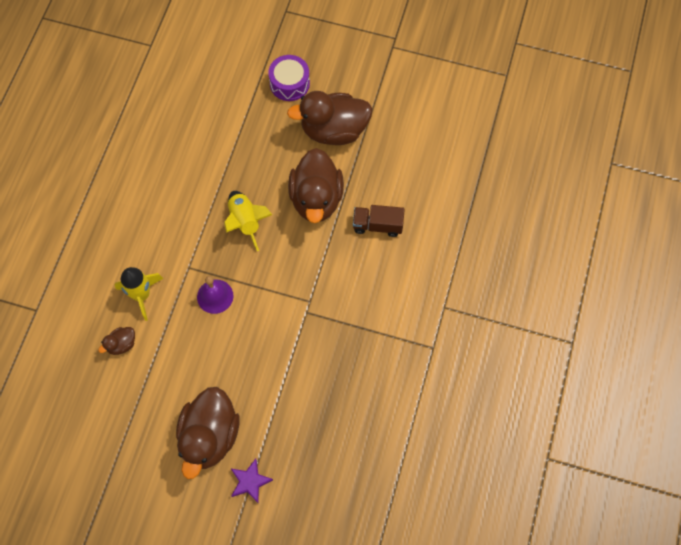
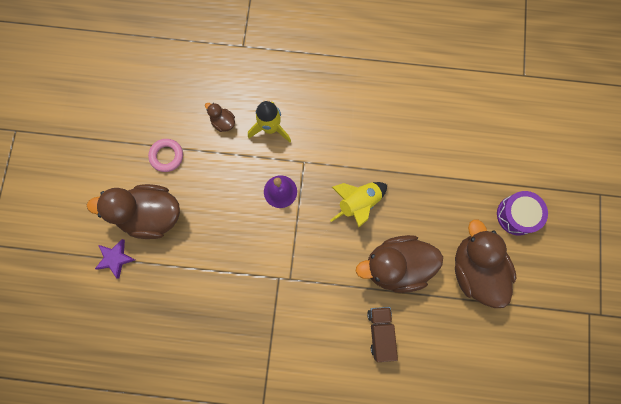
camera: 80 degrees right, 10 degrees up
(145, 411) = (167, 156): none -> pink ring

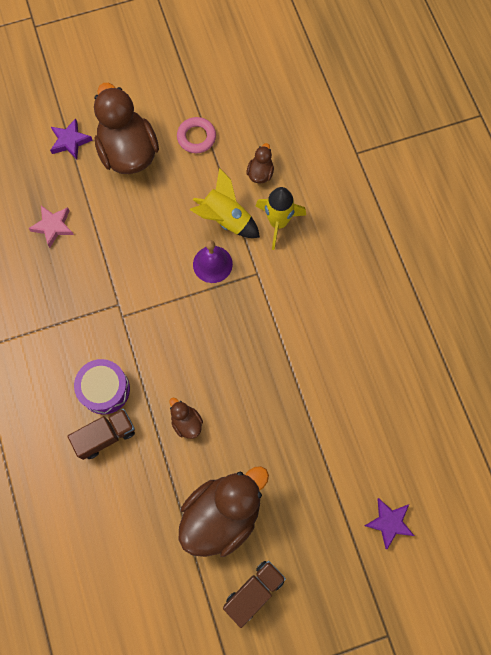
camera: 65 degrees right, 5 degrees down
(186, 303) = (53, 226): none -> pink star
(358, 203) = (238, 351): yellow rocket -> yellow rocket (226, 219)
(396, 266) = (186, 422): brown duck -> brown duck, size x0.44
(517, 215) = (311, 539): purple drum -> purple drum (104, 389)
(526, 157) = (389, 522): none -> purple star
(538, 271) = (254, 591): none -> brown truck

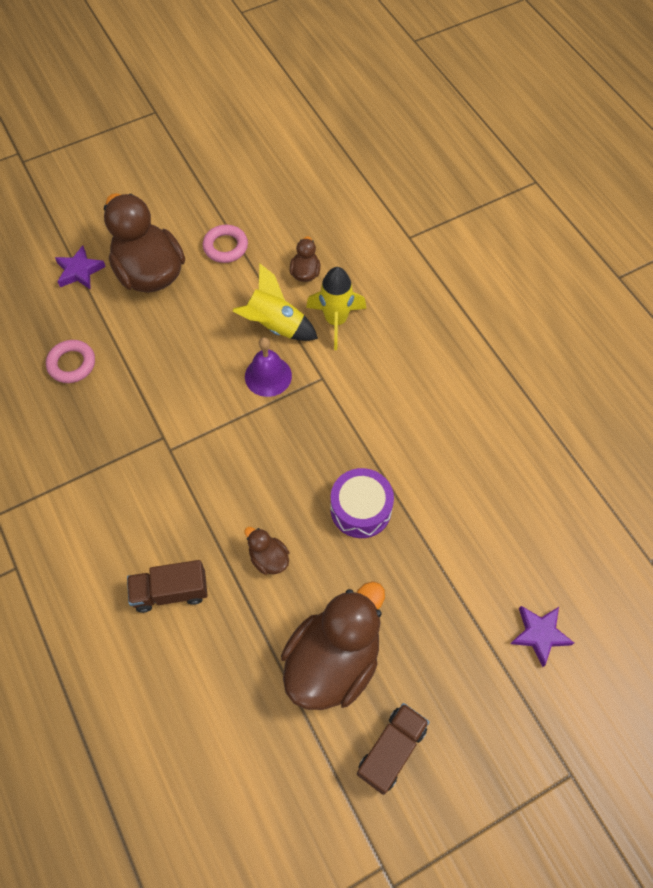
camera: 10 degrees left, 10 degrees down
(53, 226) = (72, 364): pink star -> pink ring
(104, 389) = (161, 537): purple drum -> purple drum (361, 509)
(105, 436) = (170, 591): brown truck -> brown truck turned 150 degrees counterclockwise

